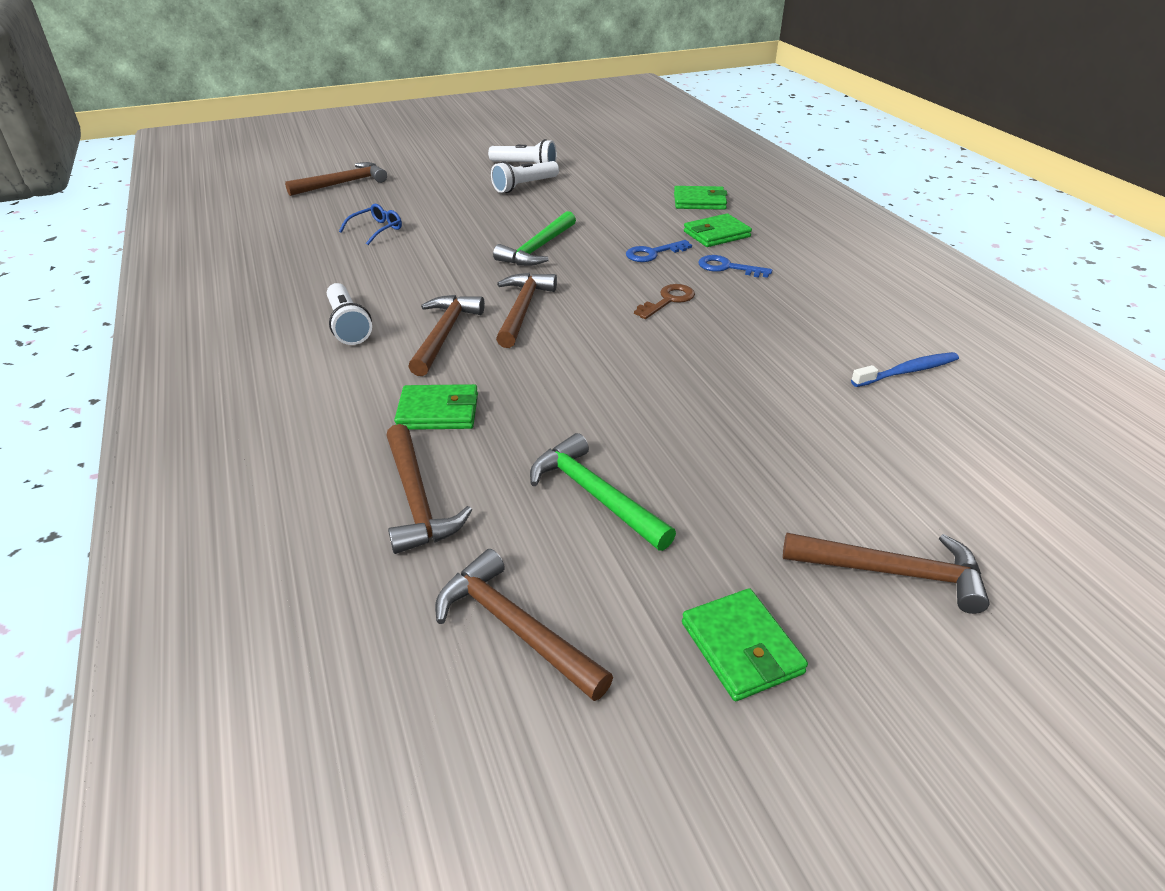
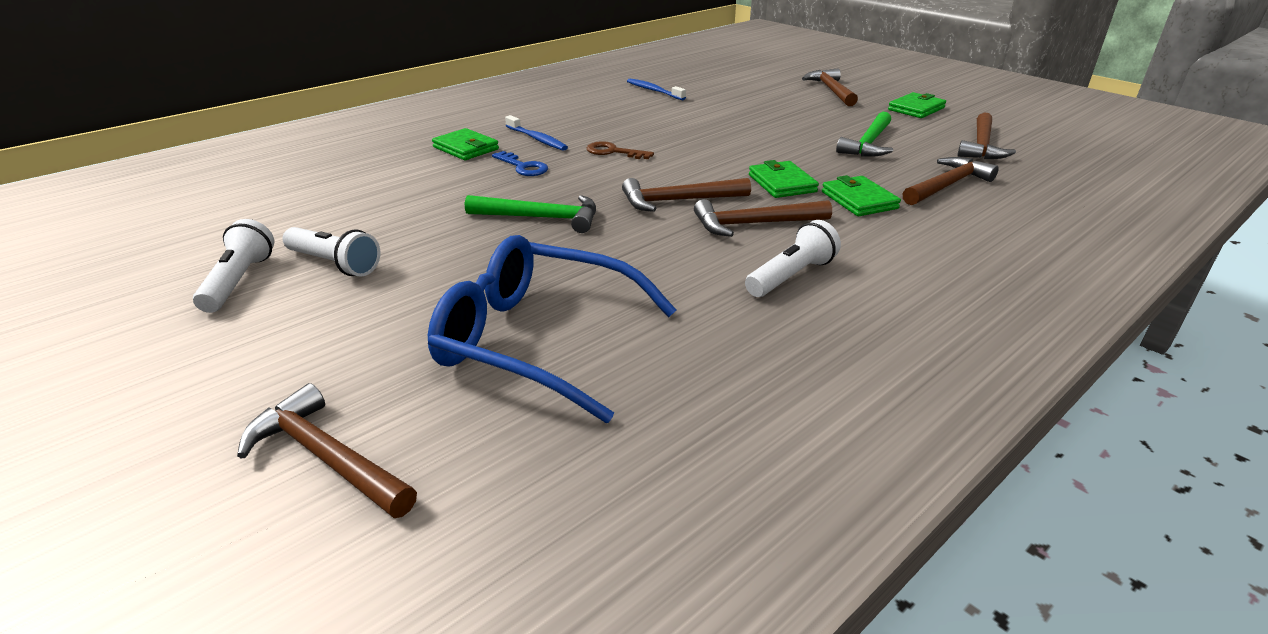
camera: 110 degrees left, 5 degrees down
(377, 230) = (537, 340): blue glasses -> blue glasses, size x2.47
(699, 201) = (380, 162): green wallet -> green wallet (782, 183)
(727, 267) = (537, 139): blue key -> blue toothbrush

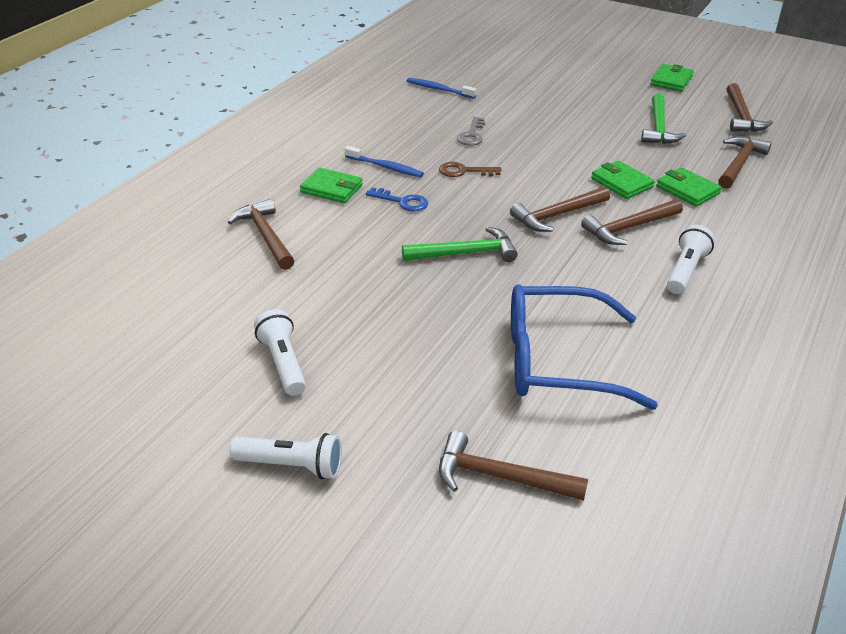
camera: 20 degrees left, 5 degrees up
(334, 264) = (343, 331): white flashlight -> white flashlight (291, 466)
(651, 126) = (472, 135): none -> grey key
(831, 90) = (590, 67): brown hammer -> brown hammer (265, 236)

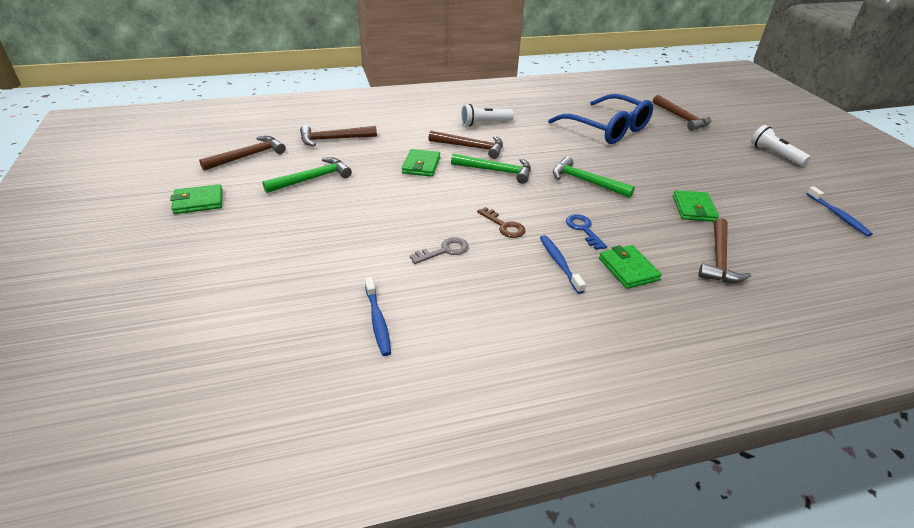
camera: 135 degrees left, 0 degrees up
(160, 369) = (838, 216): none -> blue toothbrush
(283, 363) = (755, 186): white flashlight -> none
(557, 215) = (496, 171): brown hammer -> green hammer
(687, 190) = (396, 144): green wallet -> green wallet (694, 209)

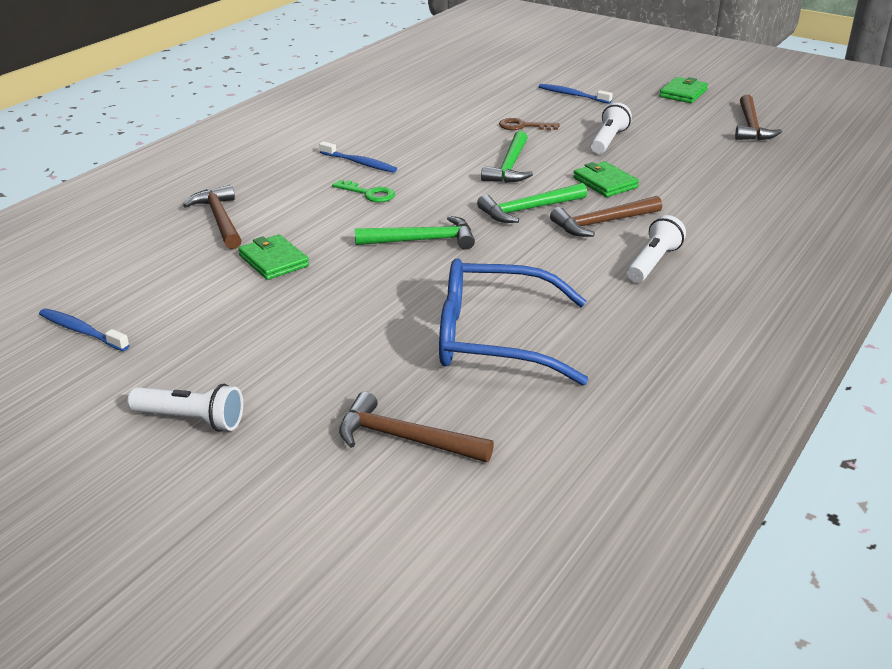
camera: 140 degrees right, 5 degrees down
(312, 179) = (658, 135): green hammer -> green hammer (509, 167)
(333, 139) = (737, 169): brown hammer -> none
(351, 191) = (608, 140): none -> white flashlight
(377, 321) = (434, 96): blue toothbrush -> blue toothbrush (572, 95)
(444, 251) = (457, 137): grey key -> none
(504, 226) = (440, 168): brown key -> brown key (523, 126)
(583, 229) = (369, 193): blue key -> green key
(628, 269) = (299, 180): green wallet -> none

